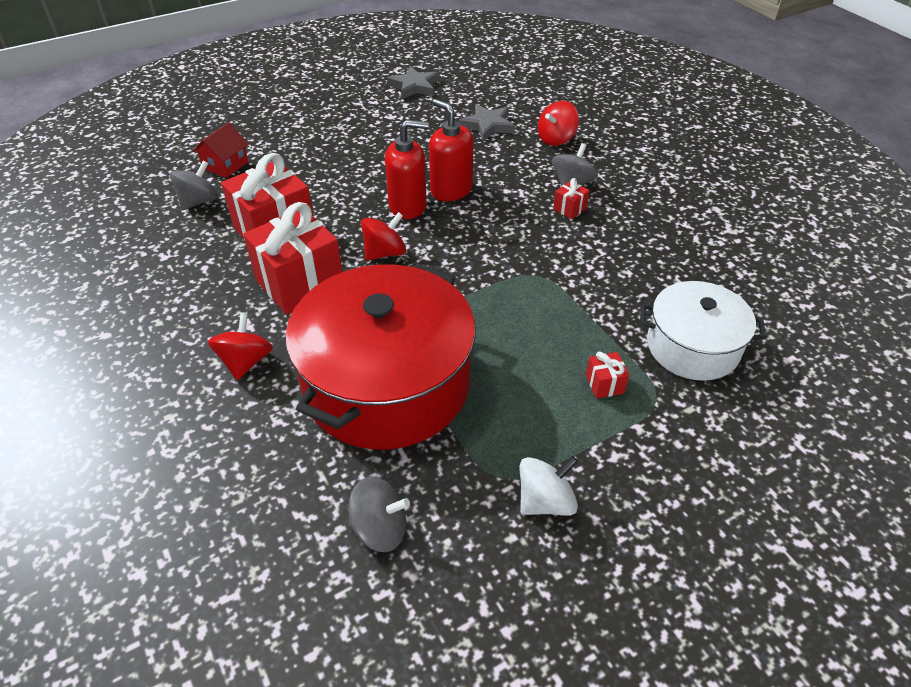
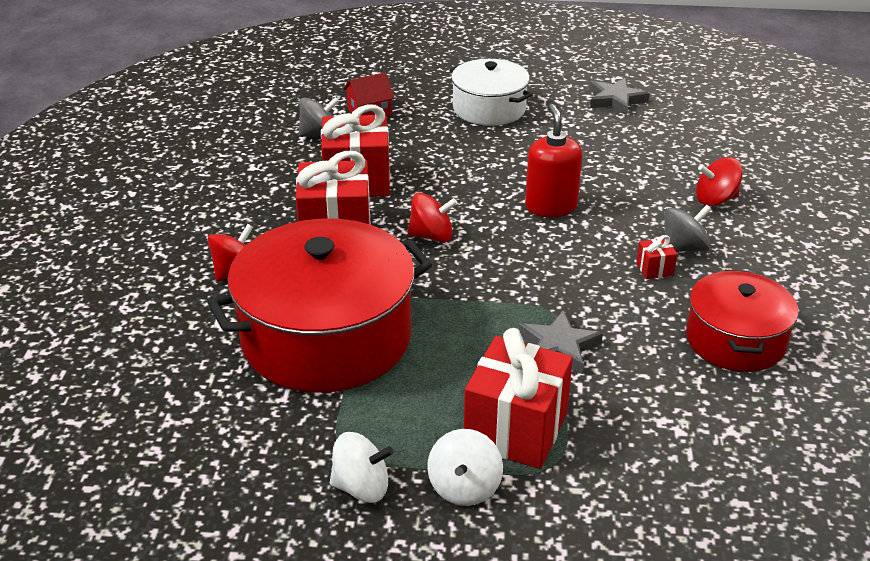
camera: 35 degrees right, 10 degrees down
(380, 528) = (215, 435): grey spinning top -> none
(408, 206) = (494, 205): red soap dispenser -> none
(487, 125) = (653, 162): grey star -> grey star (558, 347)
(604, 384) = (516, 429): red gift -> red gift, size x2.41
(617, 453) = (464, 487): none -> white spinning top
(671, 239) = (735, 340): none -> red pot
(692, 347) = (642, 442): white pot -> white pot (489, 109)

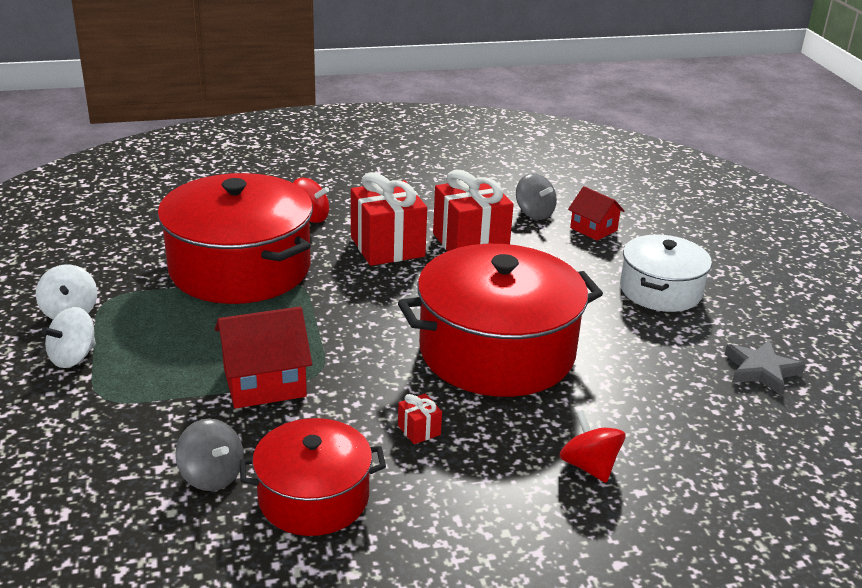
camera: 70 degrees right, 5 degrees down
(431, 236) = (405, 292): red spinning top -> none
(464, 487) = (73, 357): white spinning top -> white spinning top turned 45 degrees counterclockwise
(516, 429) = (146, 373): red gift -> none
(551, 206) = (497, 351): red soap dispenser -> red pot
(558, 347) = (264, 382): grey star -> red house
(683, 248) = (471, 448): grey spinning top -> grey spinning top (212, 475)

